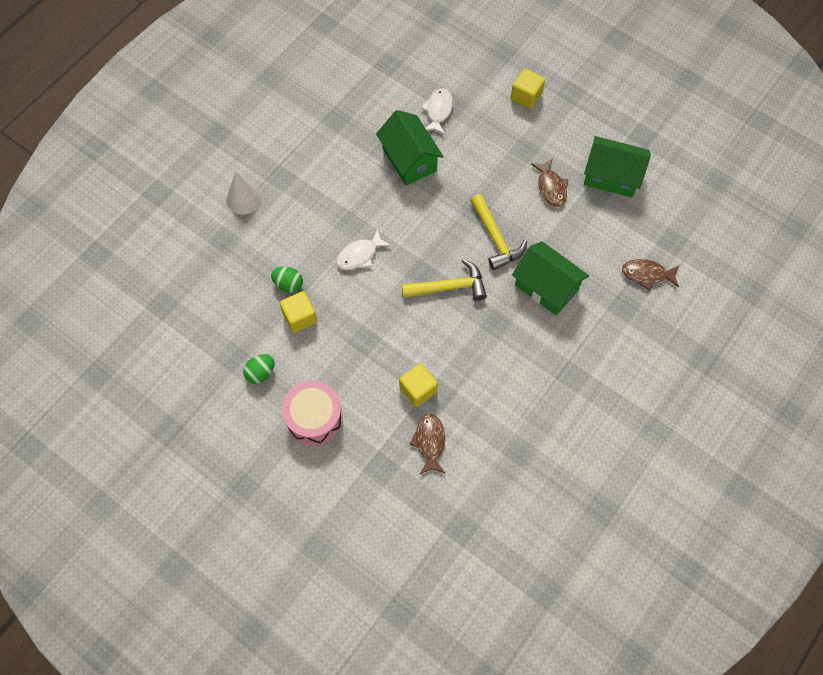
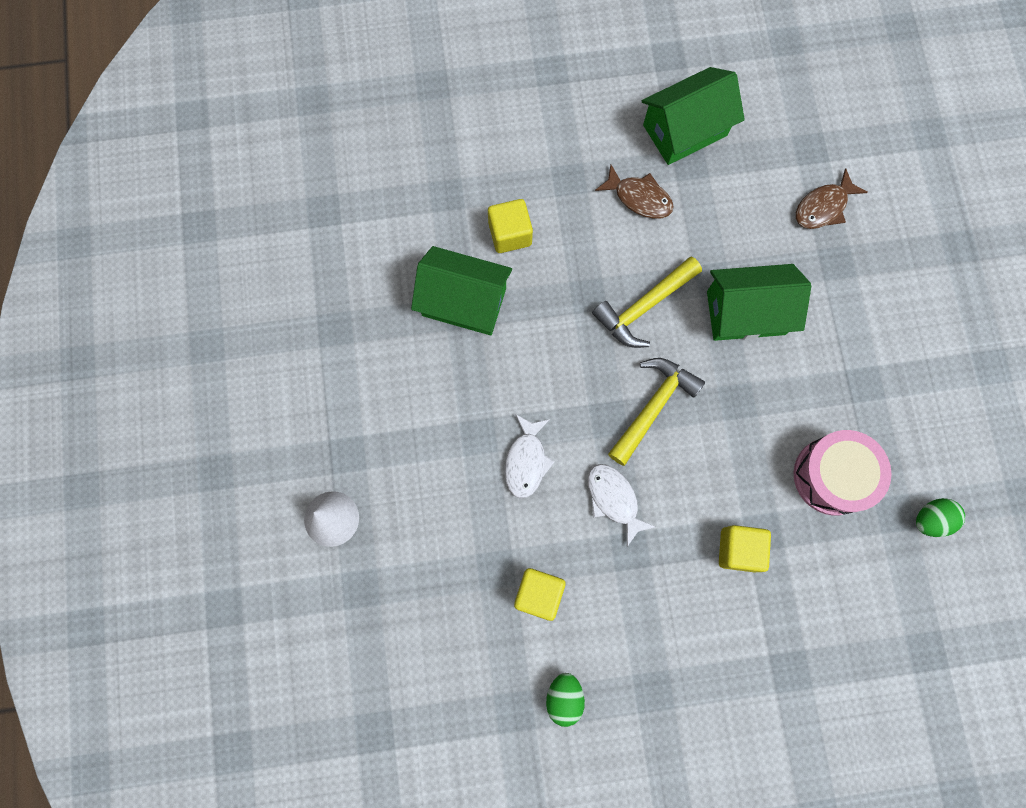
camera: 45 degrees left, 10 degrees up
(288, 284) = (487, 569): green egg -> green egg (931, 519)
(314, 418) = (670, 688): pink drum -> pink drum (832, 476)
(430, 442) = (807, 594): brown fish -> none
(438, 111) = (436, 217): white fish -> white fish (614, 499)
(496, 238) = (643, 307): yellow hammer -> yellow hammer turned 120 degrees clockwise
(526, 96) = (510, 116): yellow cube -> yellow cube (510, 234)

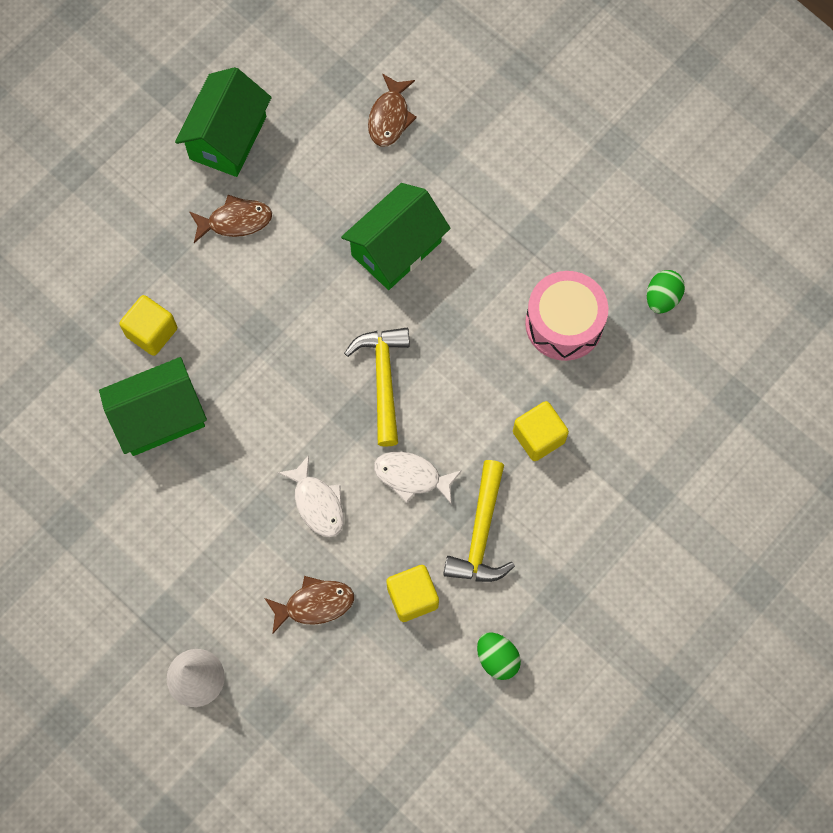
camera: 40 degrees left, 5 degrees down
(461, 537) = (314, 604): none -> brown fish
(643, 307) = (311, 307): yellow hammer -> yellow hammer (481, 534)

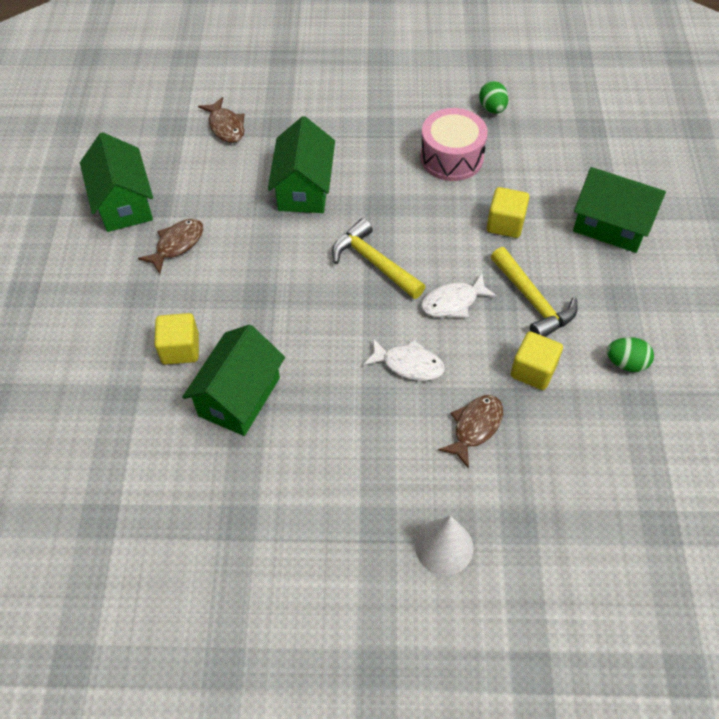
camera: 40 degrees left, 15 degrees down
(633, 520) = (611, 226): none -> green house

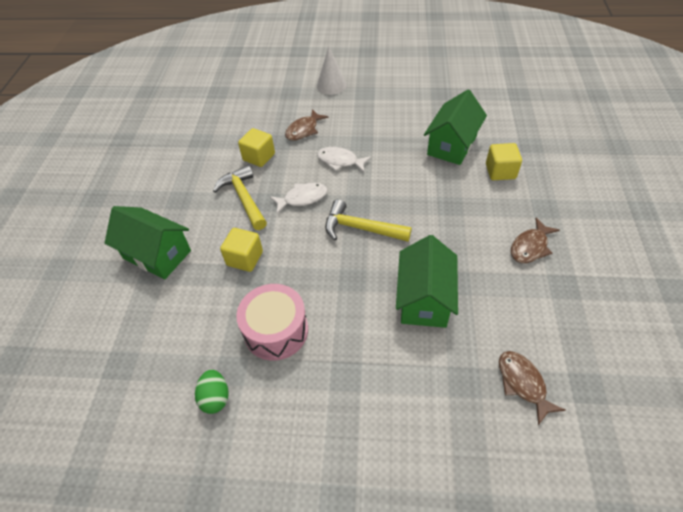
camera: 175 degrees left, 5 degrees down
(124, 203) = (597, 288): green house -> none
(373, 262) = (360, 228): yellow hammer -> yellow hammer turned 150 degrees clockwise
(626, 363) = (197, 160): green egg -> none

